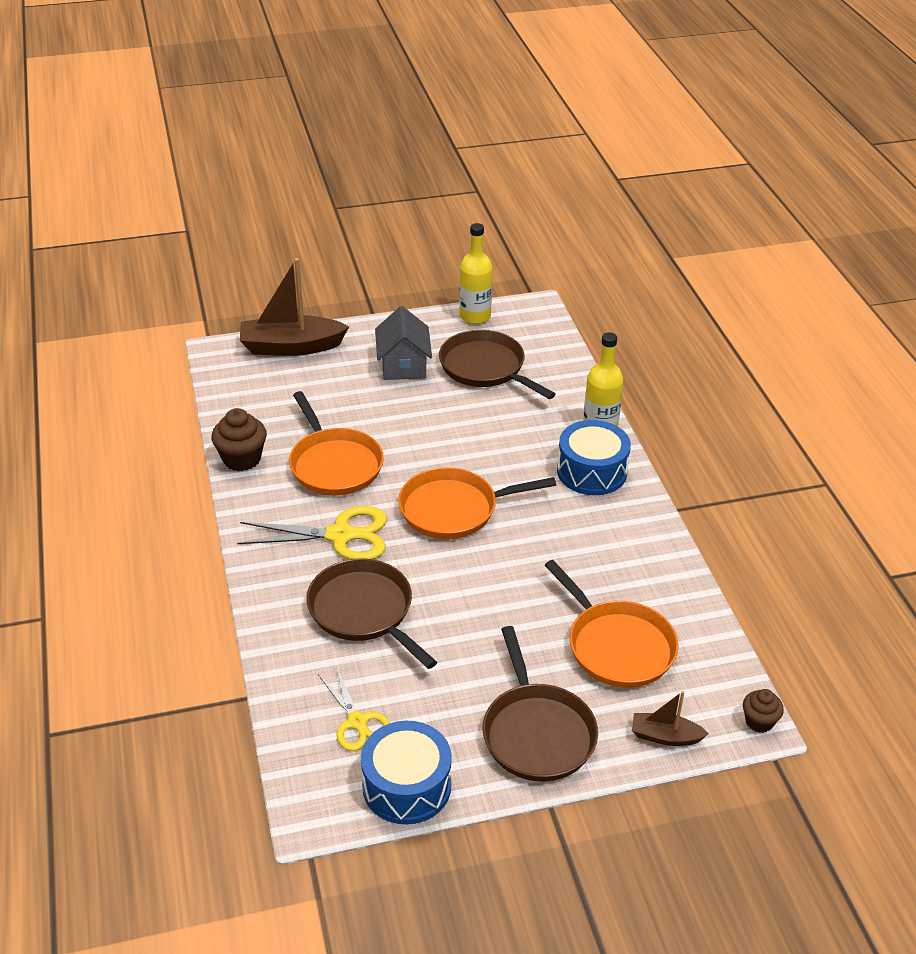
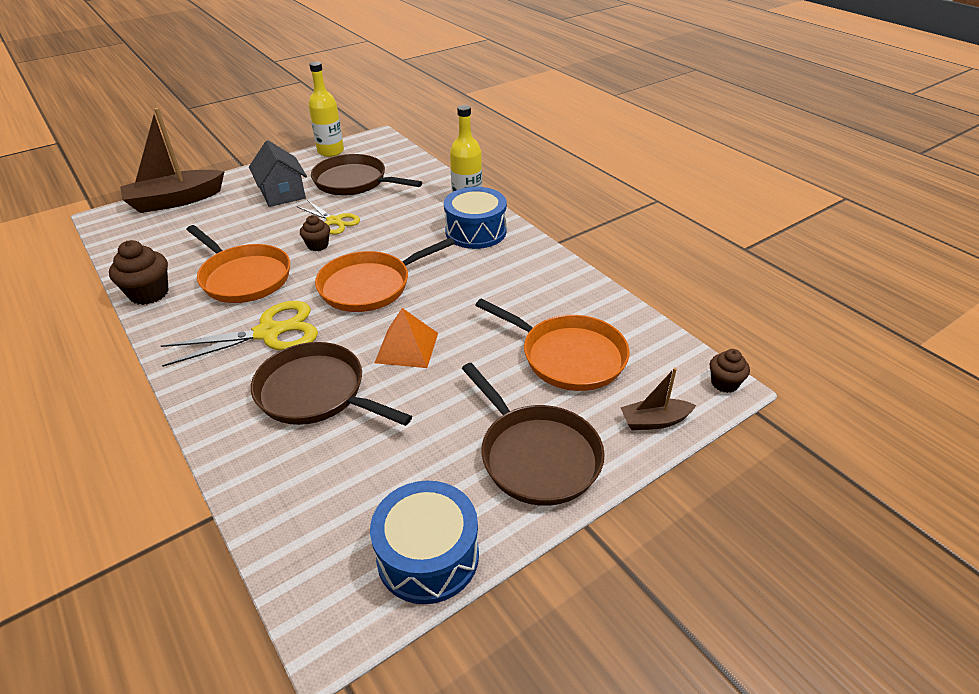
camera: 20 degrees left, 0 degrees up
(357, 722) = (347, 503): yellow scissors -> yellow scissors (334, 221)
(418, 444) = (318, 245): none -> brown cupcake
(463, 589) = (406, 347): none -> orange pyramid

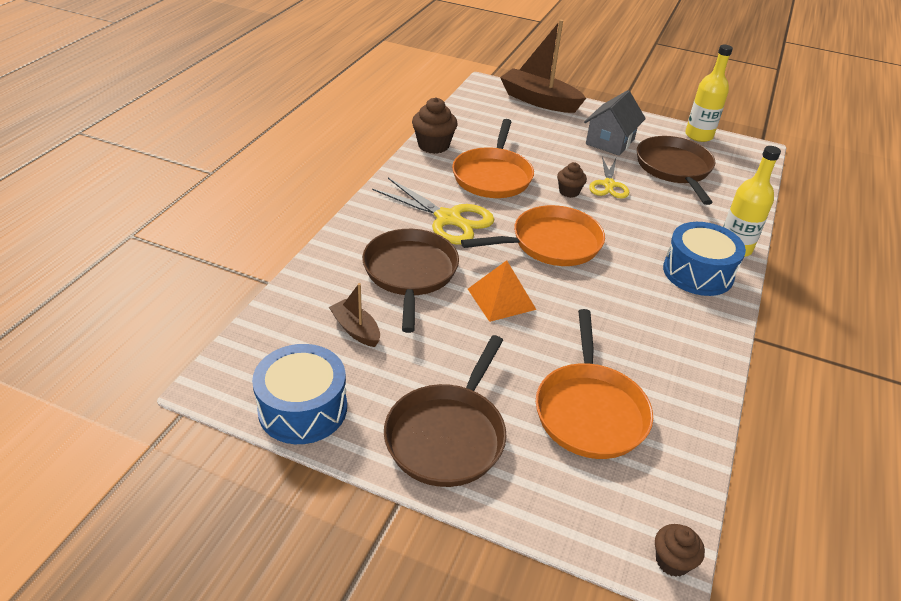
camera: 55 degrees right, 0 degrees up
(369, 286) = (551, 243): orange pan -> orange pan turned 135 degrees clockwise
(654, 421) = (561, 512): brown boat -> brown boat (356, 330)

